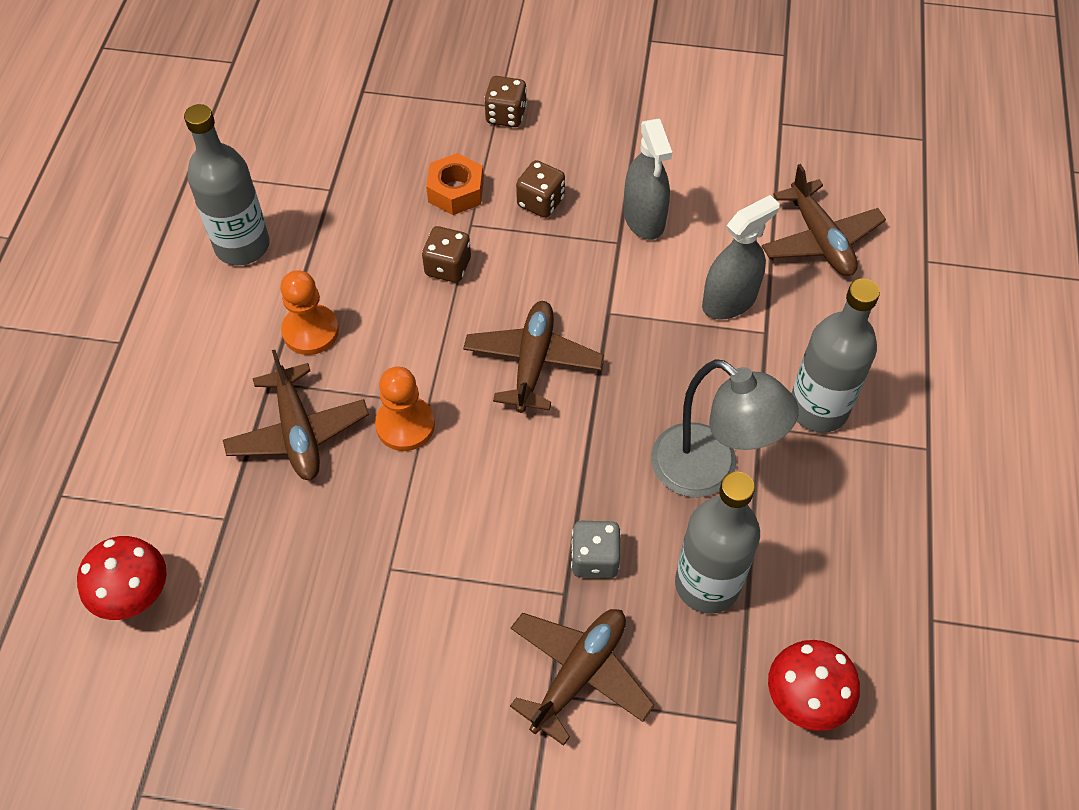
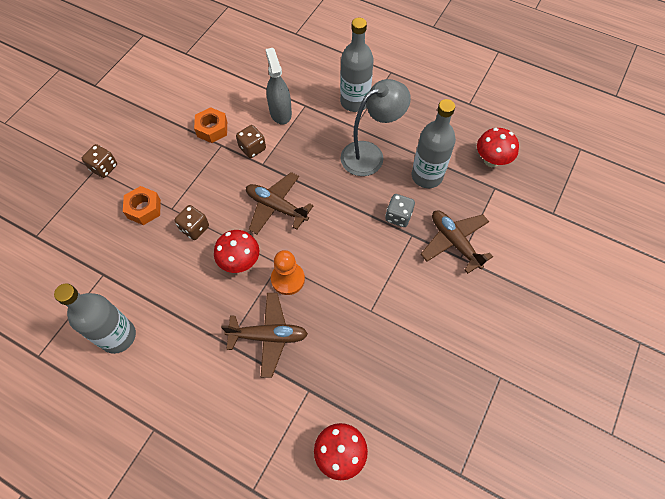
camera: 70 degrees left, 5 degrees up
(310, 331) = (202, 312): orange pawn -> none
(412, 348) = (240, 262): none -> red mushroom
(540, 202) = (175, 171): brown dice -> brown dice (252, 148)
(644, 218) = (212, 129): grey spray bottle -> orange nut
(820, 239) = (263, 65): brown plane -> none

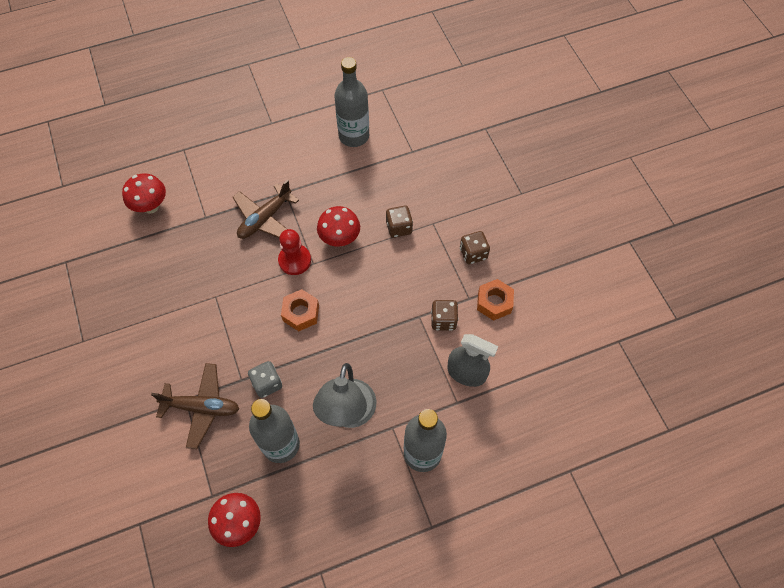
camera: 130 degrees right, 0 degrees up
(104, 168) = (517, 200): brown dice -> brown dice (473, 253)
(144, 209) = (449, 205): orange nut -> orange nut (301, 313)
(276, 207) = (365, 297): brown plane -> none
(288, 279) = (294, 260): orange pawn -> red pawn

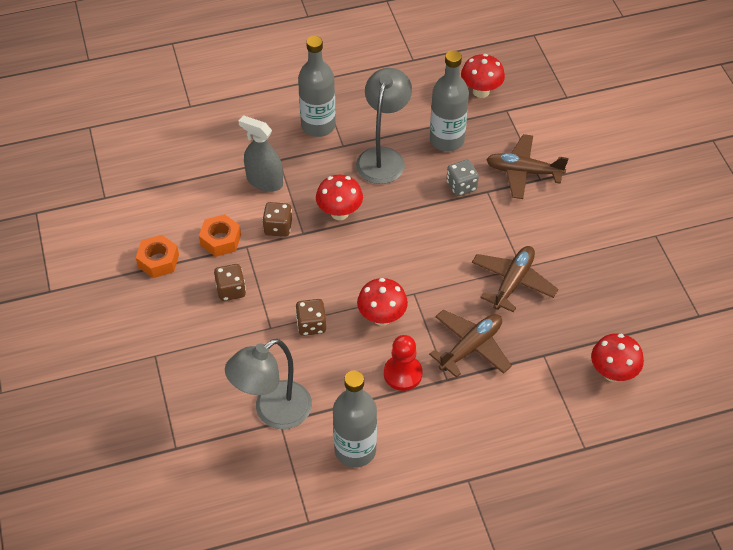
camera: 175 degrees left, 10 degrees down
(224, 280) = (513, 282): none -> brown plane
(294, 260) = (434, 298): red pawn -> red pawn (403, 374)
(301, 313) = (428, 244): orange nut -> orange nut (158, 261)
(387, 341) = (339, 213): none -> red mushroom
(418, 157) = (273, 412): none -> grey lamp

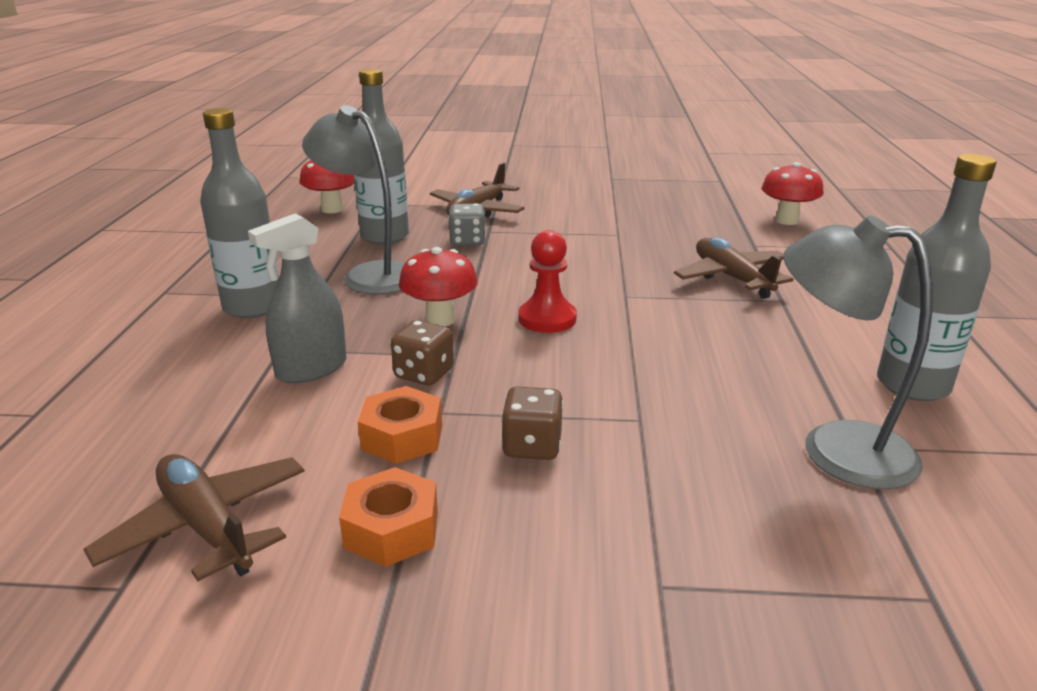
camera: 70 degrees left, 25 degrees down
(273, 412) = (835, 449): grey lamp -> grey lamp turned 135 degrees clockwise
(311, 325) = (650, 379): brown dice -> none
(382, 317) = (658, 323): red mushroom -> none
(403, 374) = (767, 326): red pawn -> red pawn (547, 319)
(513, 282) = (638, 241): brown plane -> brown plane (207, 527)

